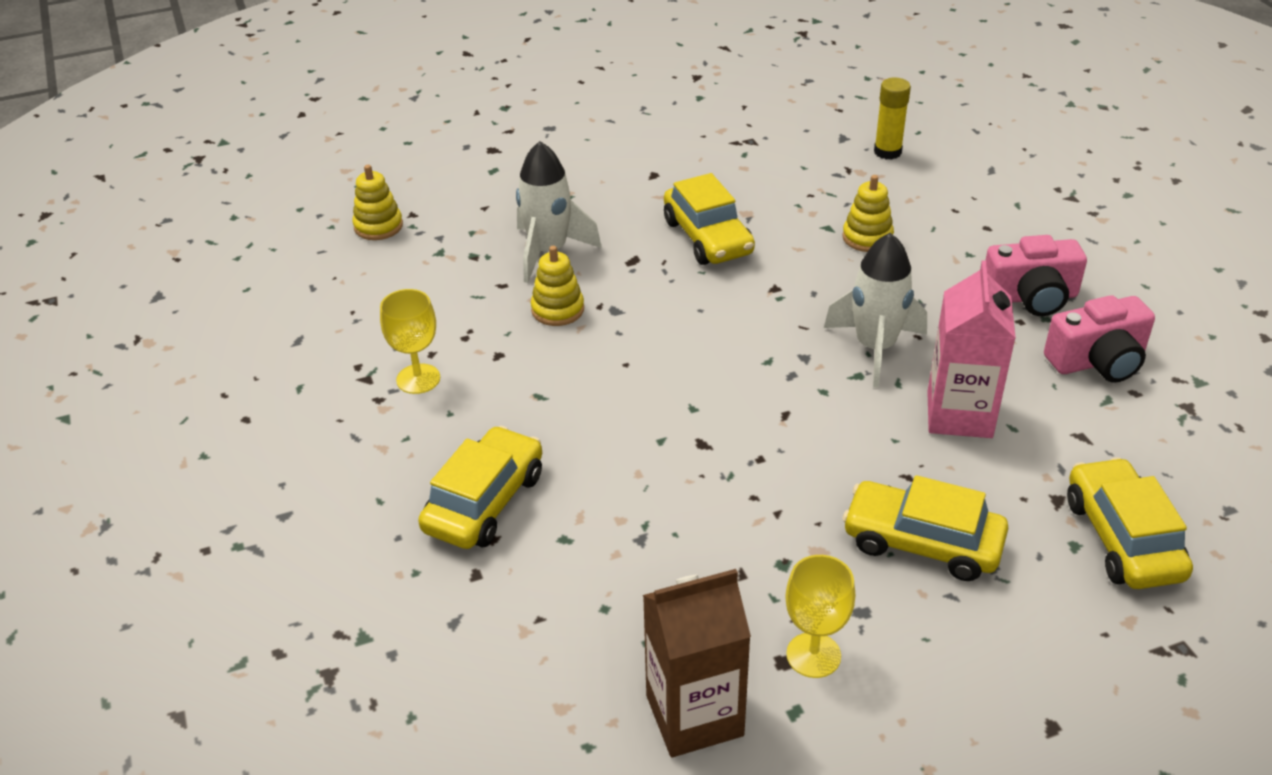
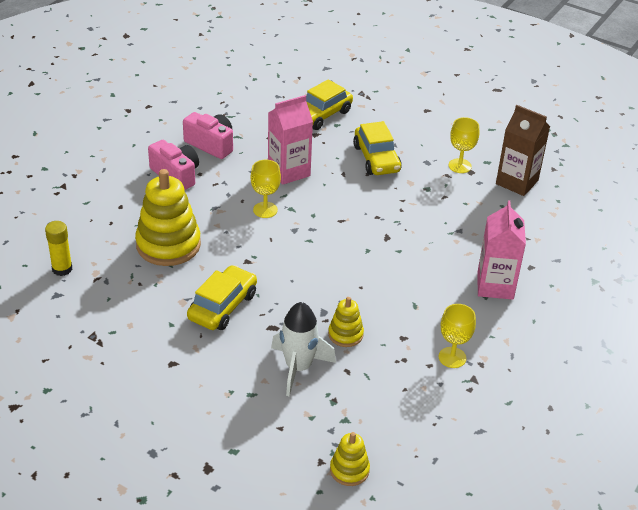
camera: 130 degrees left, 0 degrees up
(484, 502) = (495, 286): yellow car -> pink carton
(867, 237) = (168, 245): yellow stacking toy -> yellow stacking toy, size x1.97
(875, 348) = (265, 210): white rocket -> yellow goblet

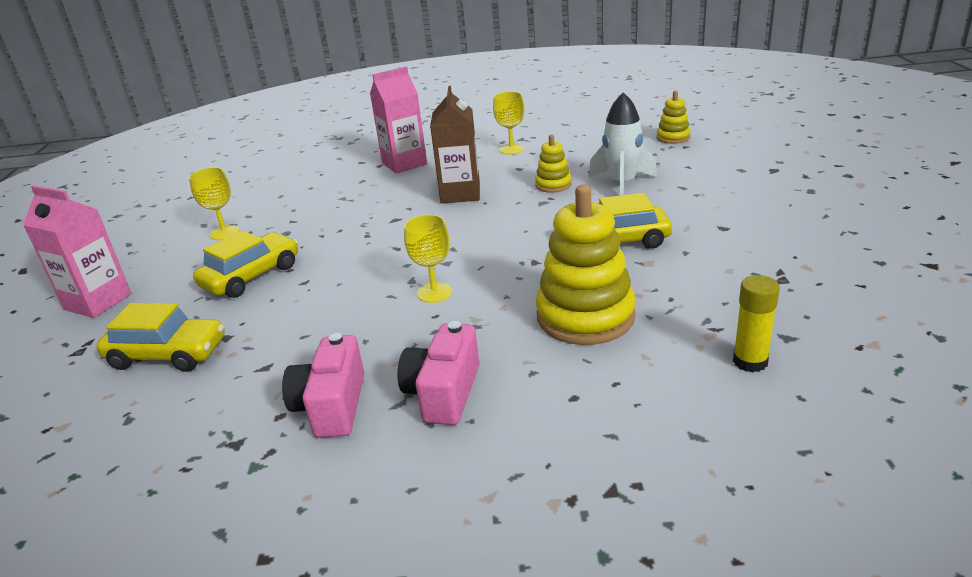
camera: 120 degrees left, 10 degrees down
(289, 171) = (337, 314): pink carton -> pink carton (98, 302)
(517, 182) = (231, 202): brown carton -> brown carton (460, 194)

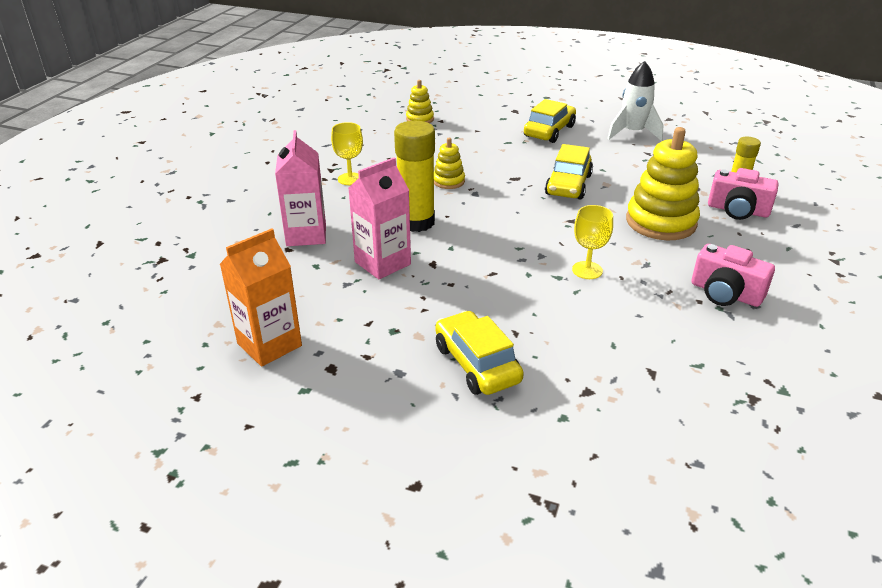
camera: 70 degrees left, 5 degrees up
(98, 302) = (442, 490): pink carton -> pink carton (382, 263)
(168, 354) = (598, 432): yellow car -> yellow car (549, 131)
(224, 233) = (348, 374): yellow goblet -> none
(251, 198) = (269, 344): none -> orange carton
(332, 406) = (722, 344): pink camera -> pink camera (737, 210)
(460, 194) = (416, 222): brown carton -> yellow glue stick
(622, 184) = (479, 158): white rocket -> white rocket (632, 133)

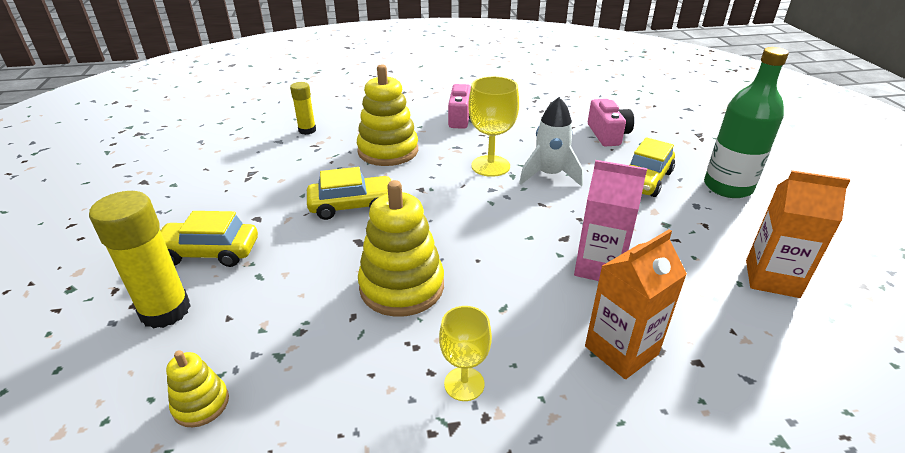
camera: 120 degrees left, 0 degrees up
(306, 235) = (621, 350): pink carton -> orange carton
(405, 425) = (727, 187): none -> green bottle
(416, 222) = (510, 275): yellow glue stick -> yellow glue stick (165, 311)
(448, 181) = (402, 286): yellow stacking toy -> yellow stacking toy, size x1.97
(587, 270) = (490, 166): yellow goblet -> yellow goblet, size x1.56
(632, 133) = (195, 195): white rocket -> white rocket (549, 175)
(737, 210) = (342, 126): pink camera -> pink camera (608, 134)

